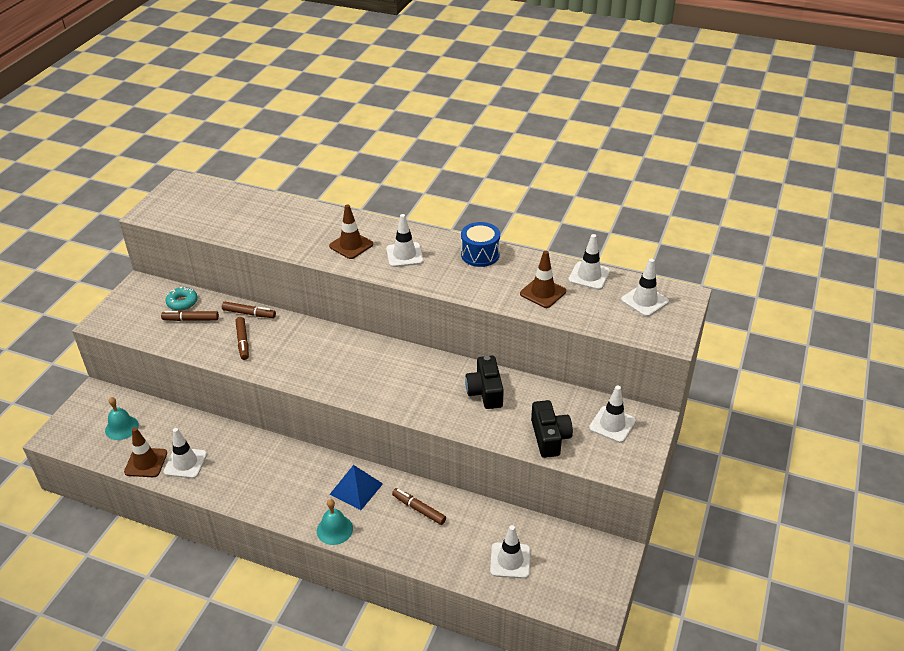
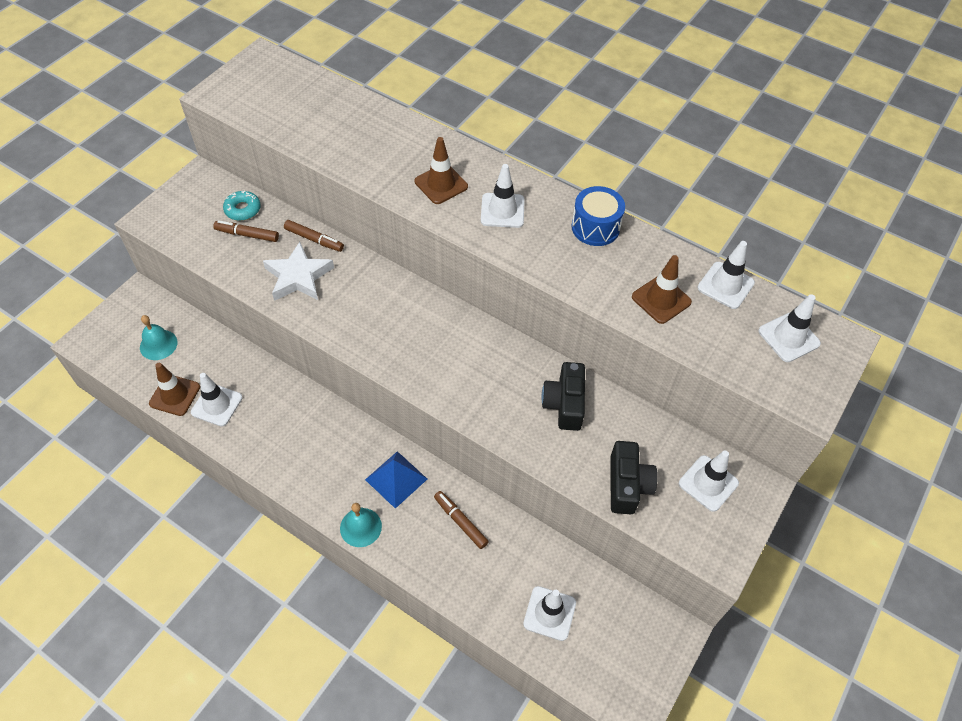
camera: 10 degrees right, 15 degrees up
(243, 341) = (298, 277): brown marker -> white star

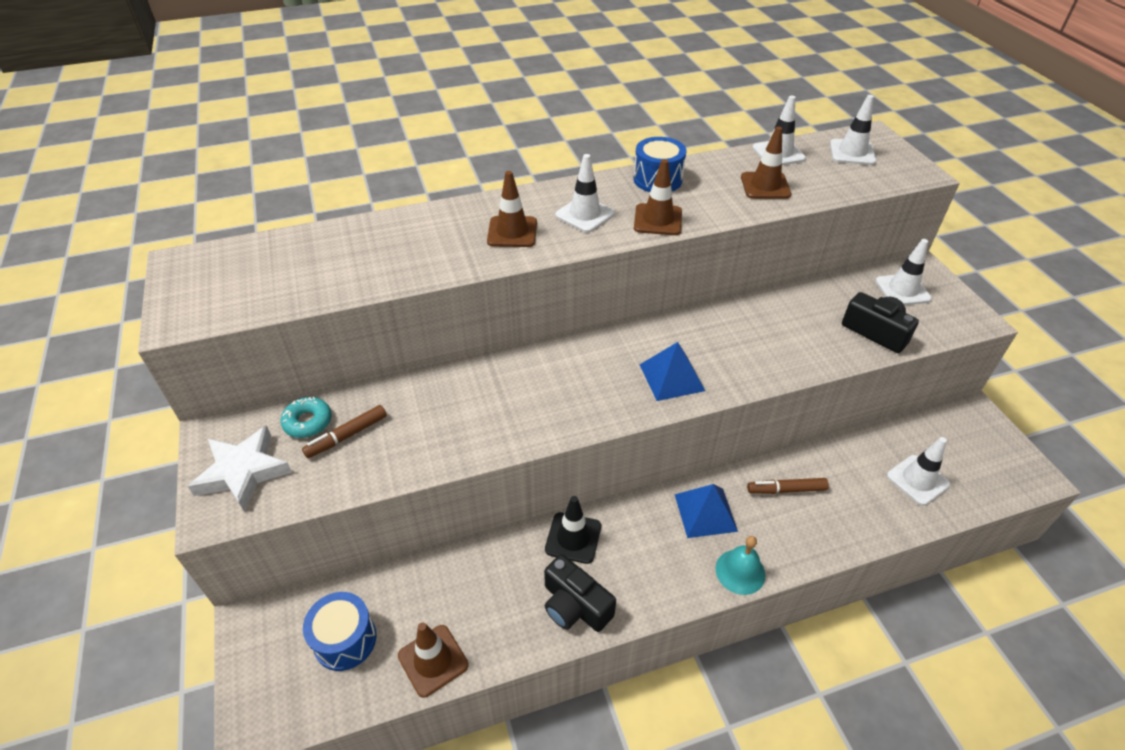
camera: 50 degrees left, 10 degrees down
(158, 344) = (345, 640): turquoise bell -> blue drum
(217, 405) = (485, 623): white traffic cone -> none
(298, 277) = (450, 423): white star -> white star (243, 472)
(313, 412) = (573, 538): none -> black traffic cone
(314, 239) = (416, 387): brown marker -> none
(446, 372) = (672, 377): none -> blue pyramid
(539, 255) = (658, 220): none -> brown traffic cone
(564, 404) = (768, 324): black camera -> black camera (575, 605)

